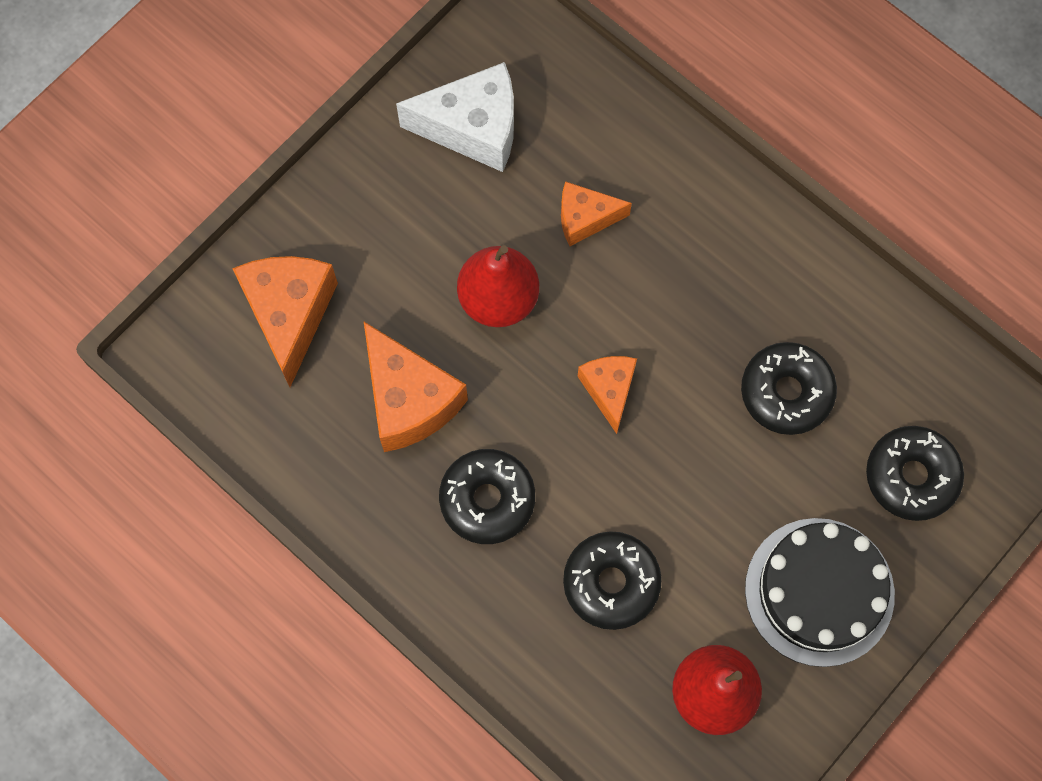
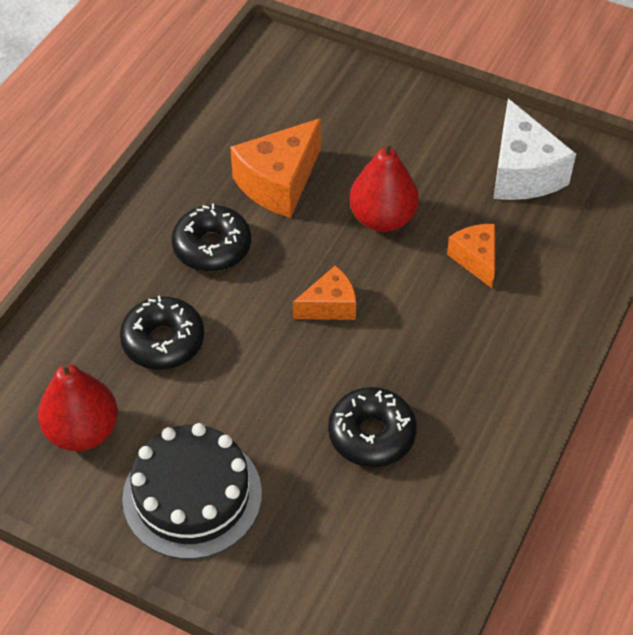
camera: 75 degrees right, 20 degrees down
(289, 315) = (323, 102): orange cheese -> none
(911, 476) = (323, 551): black donut -> none

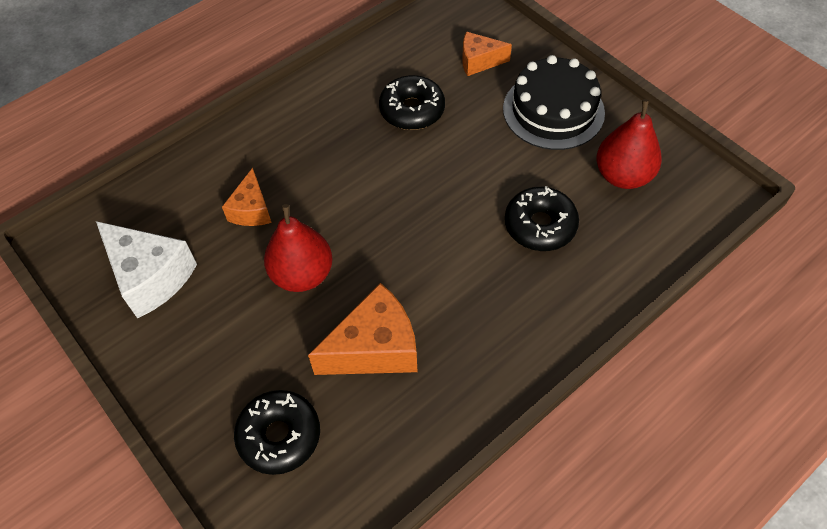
camera: 155 degrees left, 5 degrees up
(212, 247) = (467, 299): black donut -> black donut (279, 436)
(330, 306) = (392, 210): orange cheese -> orange cheese (479, 61)
(522, 172) = (150, 277): white cheese -> white cheese turned 120 degrees clockwise

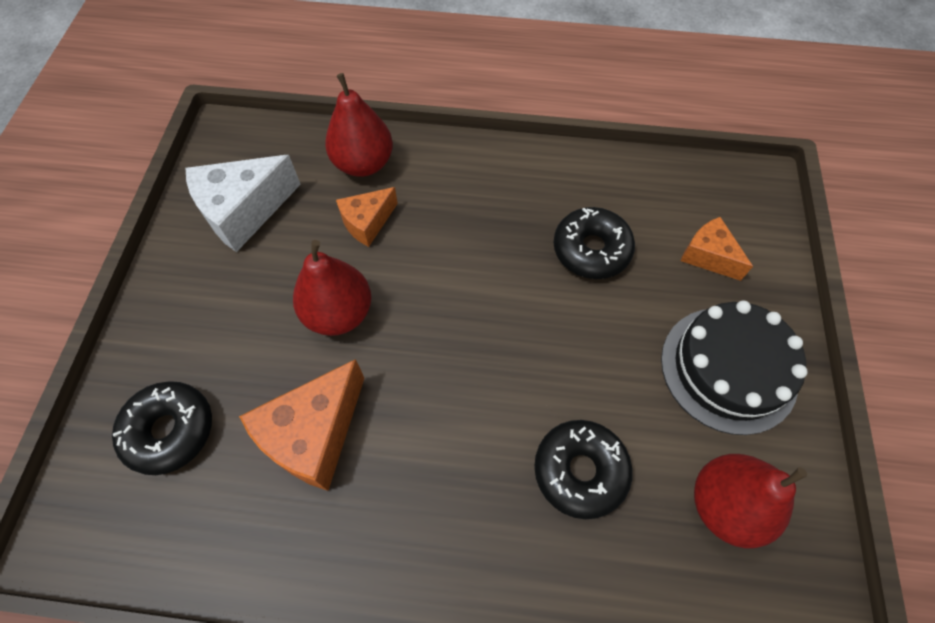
camera: 45 degrees right, 5 degrees up
(150, 277) = (244, 211): white cheese -> white cheese turned 60 degrees clockwise
(200, 178) = (364, 163): none -> red pear
(375, 348) = (314, 435): orange cheese -> orange cheese turned 105 degrees clockwise

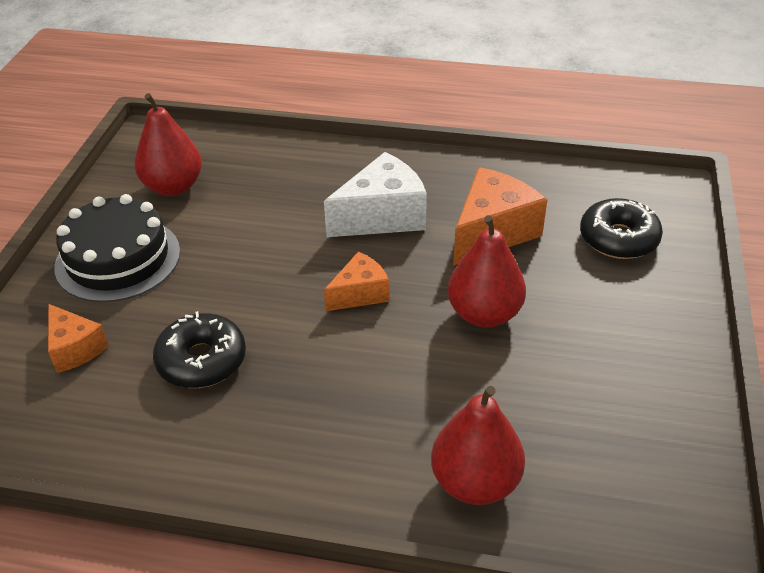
camera: 175 degrees left, 20 degrees down
(244, 211) = (623, 423): white cheese -> white cheese (382, 216)
(367, 223) = (463, 402): orange cheese -> orange cheese (360, 294)
(580, 471) = (275, 206): black donut -> none

